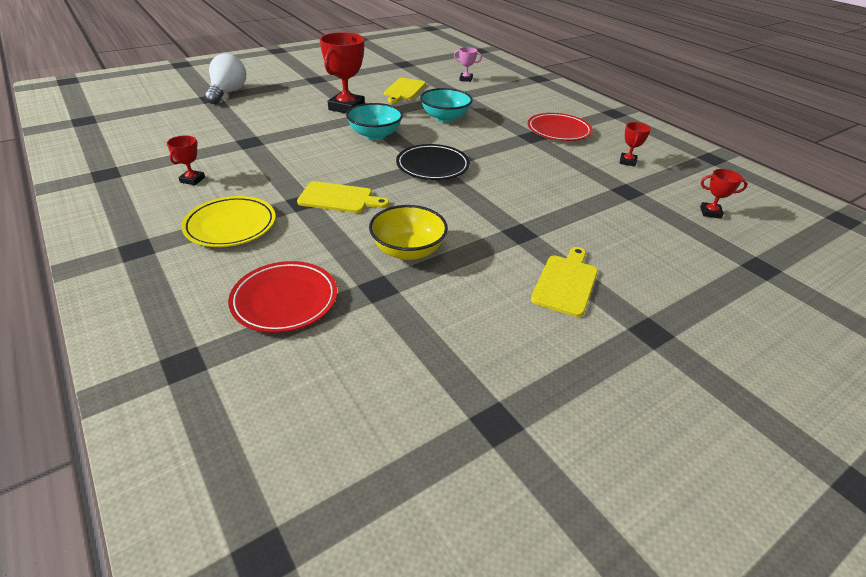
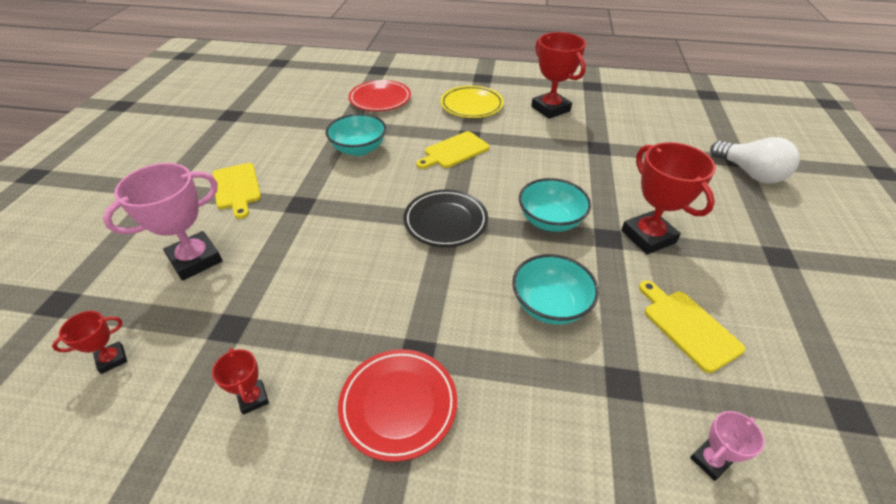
camera: 135 degrees right, 5 degrees up
(192, 180) = (550, 109): red trophy -> red trophy, size x2.02
(408, 250) = (359, 149): yellow bowl -> turquoise bowl
(636, 239) = (195, 260): none -> pink trophy

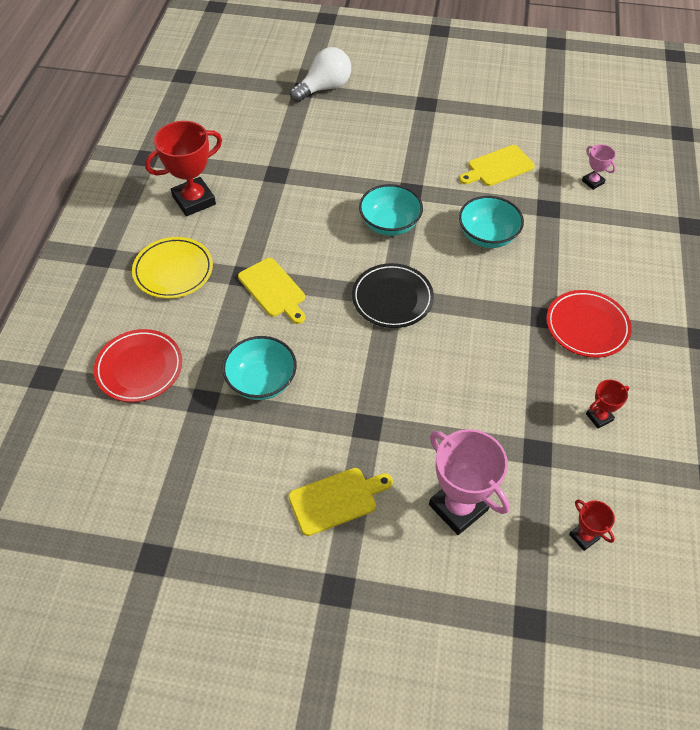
camera: 90 degrees left, 10 degrees up
(648, 236) = (407, 167): red trophy -> none

